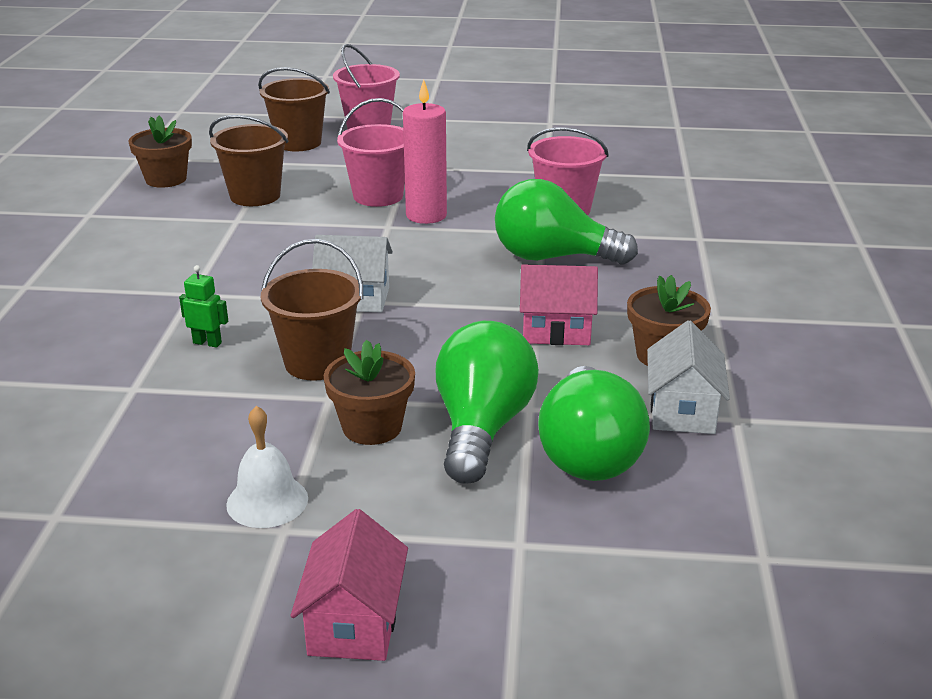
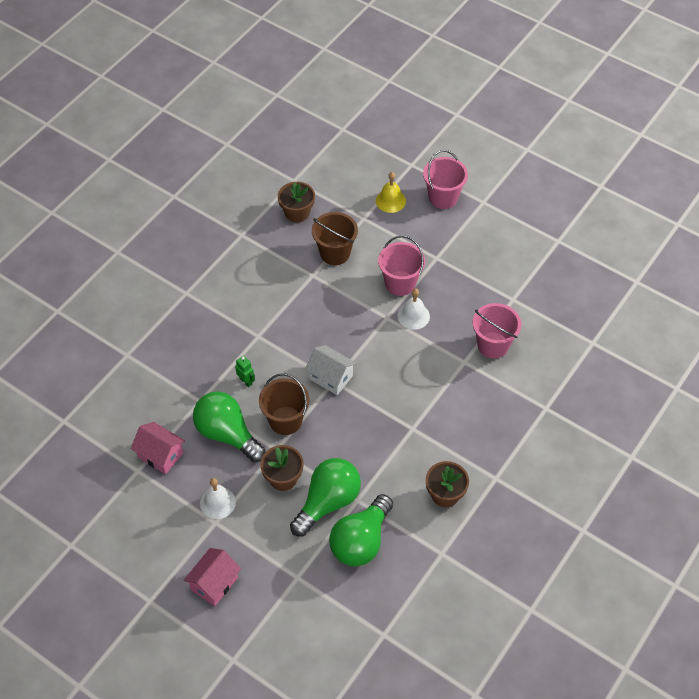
camera: 30 degrees right, 25 degrees up
(298, 143) = (390, 201): brown bucket -> yellow bell
(426, 215) = (413, 316): pink candle -> white bell
(553, 257) = (452, 388): green light bulb -> green light bulb (227, 434)
(556, 331) = (409, 450): pink house -> pink house (160, 455)
(682, 411) = (422, 536): white house -> none

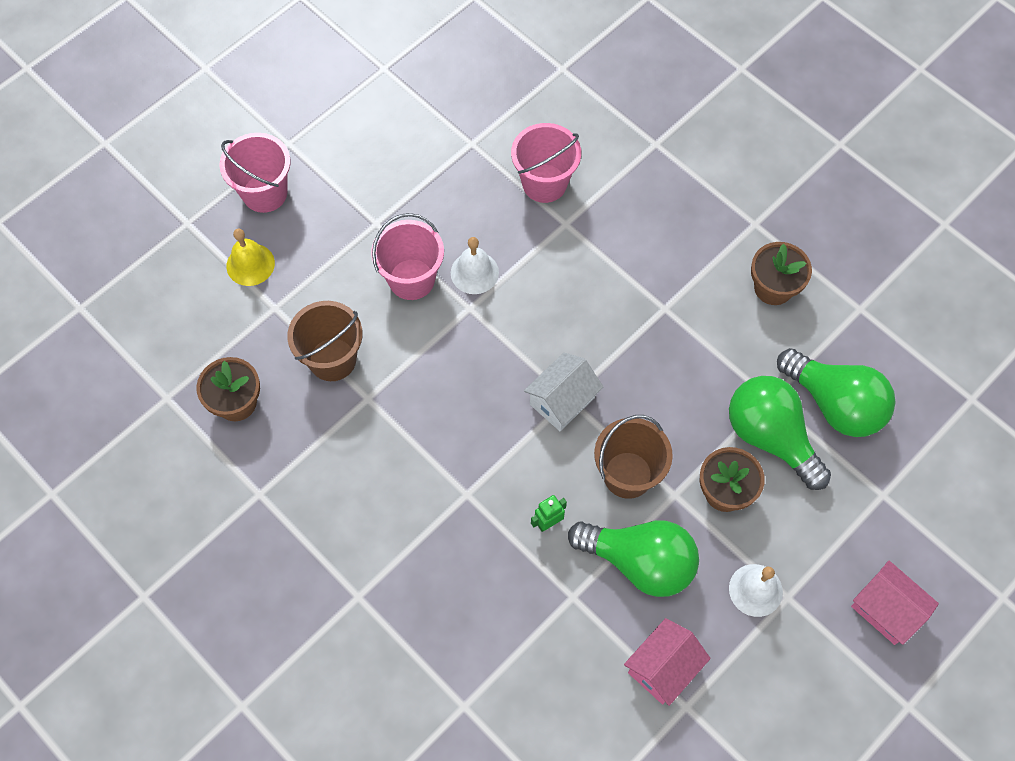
camera: 80 degrees left, 10 degrees up
(227, 434) = (639, 562): green light bulb -> green light bulb turned 120 degrees counterclockwise

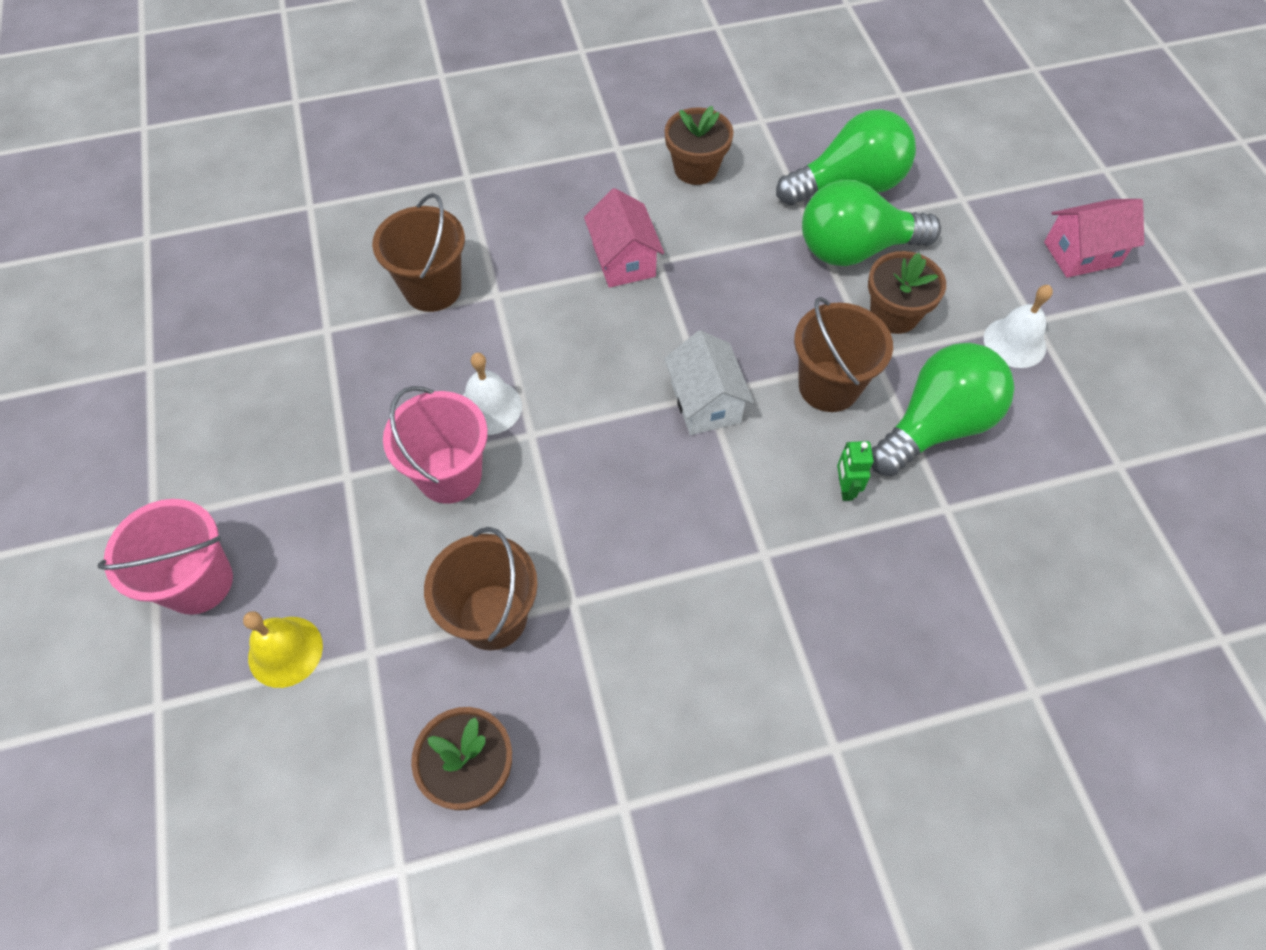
camera: 60 degrees left, 5 degrees down
(544, 183) = (432, 289): pink bucket -> brown bucket
(663, 668) = (1067, 464): pink house -> pink house (624, 260)

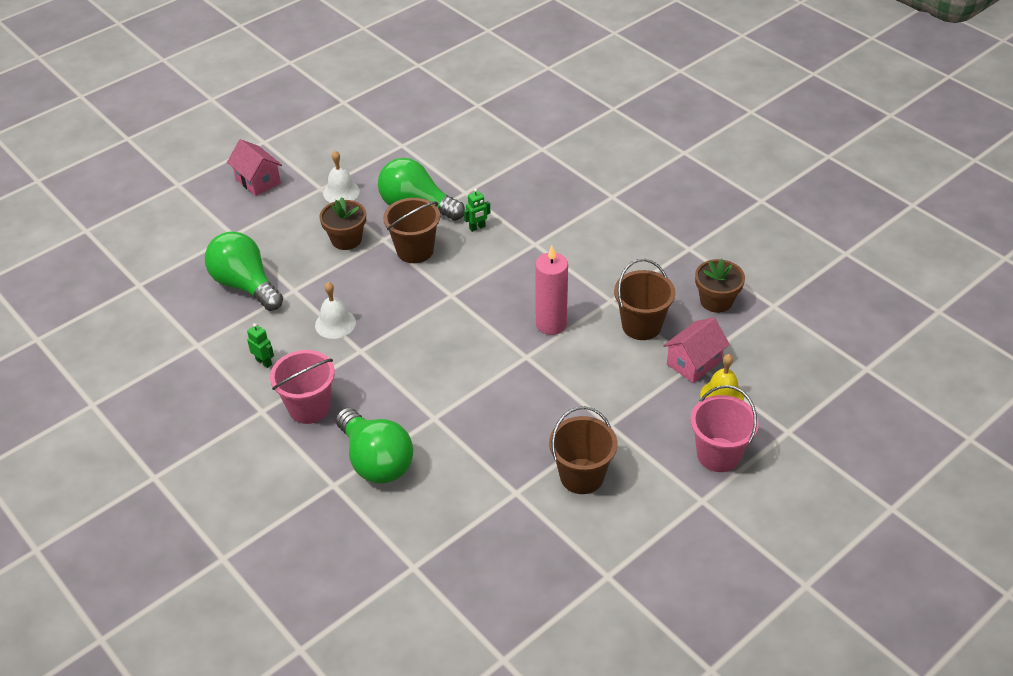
camera: 115 degrees left, 15 degrees down
(432, 289) = (449, 453): brown bucket -> brown bucket (581, 476)
(449, 475) = (576, 379): pink bucket -> pink bucket (309, 407)
(489, 407) = (520, 382): white bell -> white bell (335, 323)
(573, 493) = (551, 324): none -> pink candle
(624, 260) = (368, 367): pink house -> pink house (693, 362)
(696, 169) = (264, 362): brown flower pot -> green robot
(705, 402) = (457, 294): white house -> none
(855, 249) = (302, 268): green light bulb -> green light bulb (376, 461)

